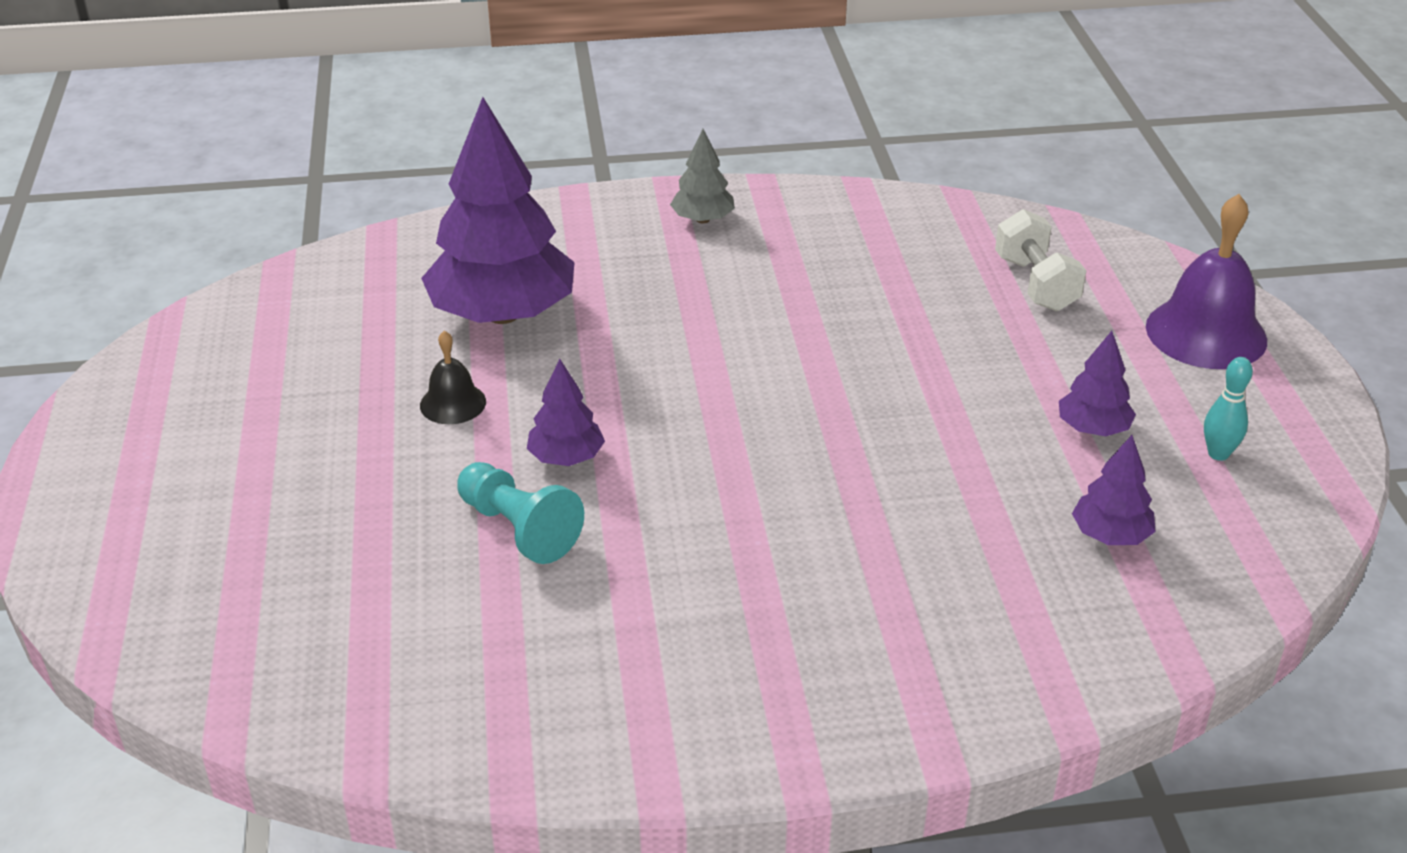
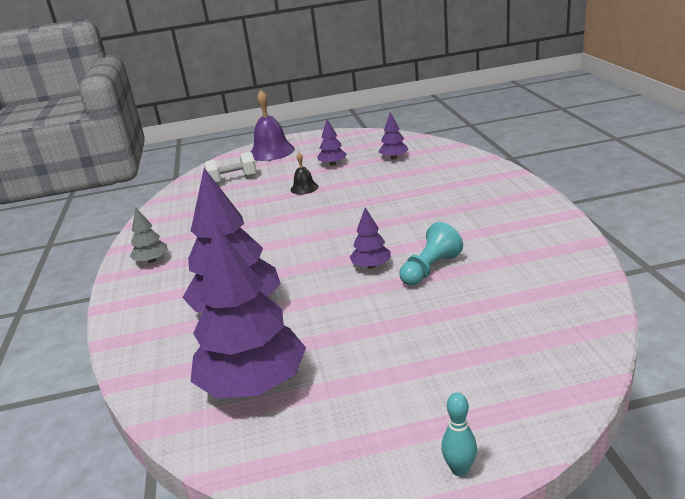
camera: 90 degrees left, 10 degrees down
(312, 336) = (253, 384): none -> purple tree
(453, 403) = (328, 309): black bell -> black bell (304, 188)
(1218, 454) = (344, 146): turquoise bowling pin -> turquoise bowling pin (459, 469)

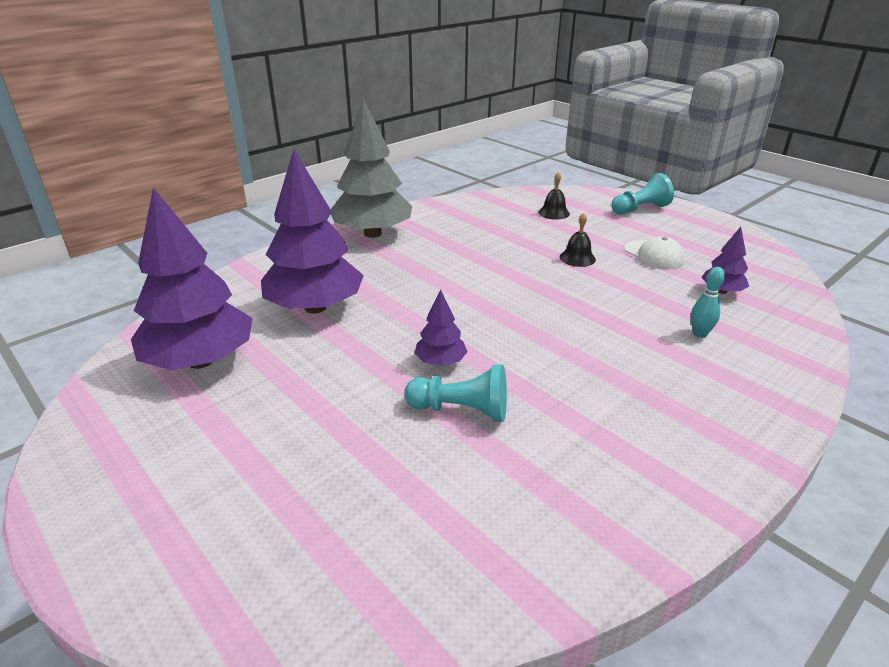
camera: 55 degrees right, 5 degrees up
(152, 260) = (373, 233): grey tree -> grey tree, size x2.17
(233, 180) = (554, 213): white dumbbell -> black bell
(271, 152) = (640, 209): purple bell -> turquoise pawn
(332, 164) = (654, 255): purple tree -> white cap
(459, 469) = (82, 551): turquoise bowling pin -> turquoise bowling pin (699, 334)

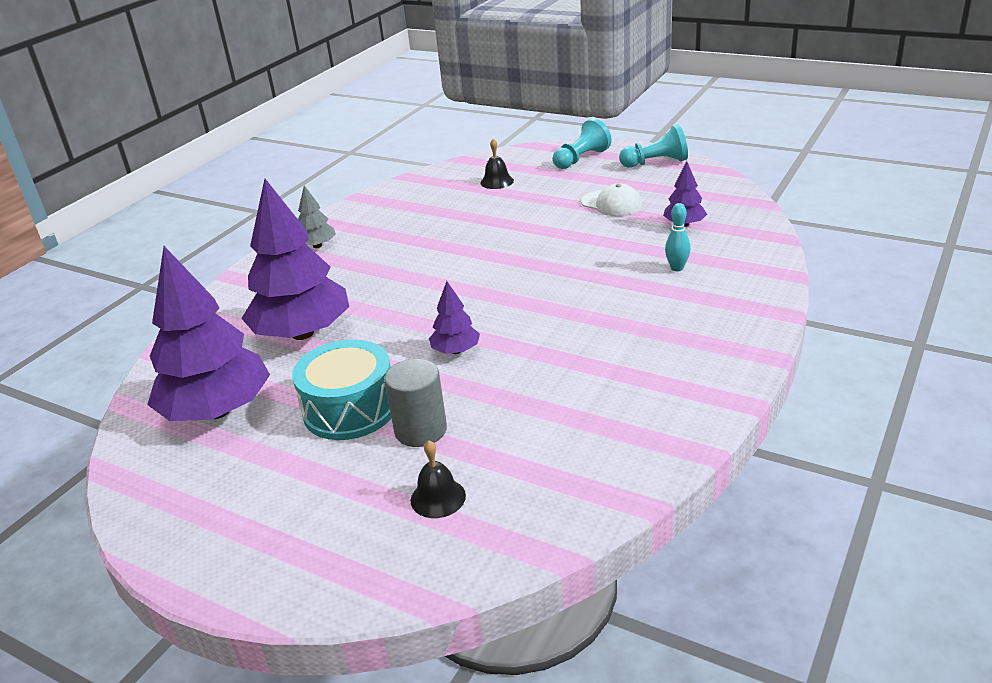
camera: 15 degrees left, 0 degrees up
(312, 394) = (350, 409): none -> turquoise drum
(364, 438) = (420, 430): none -> grey cylinder
(373, 233) = (317, 246): grey tree -> grey tree, size x0.46
(461, 410) = (495, 385): turquoise pawn -> turquoise pawn (656, 163)
(577, 258) = (540, 223): black bell -> black bell (438, 498)

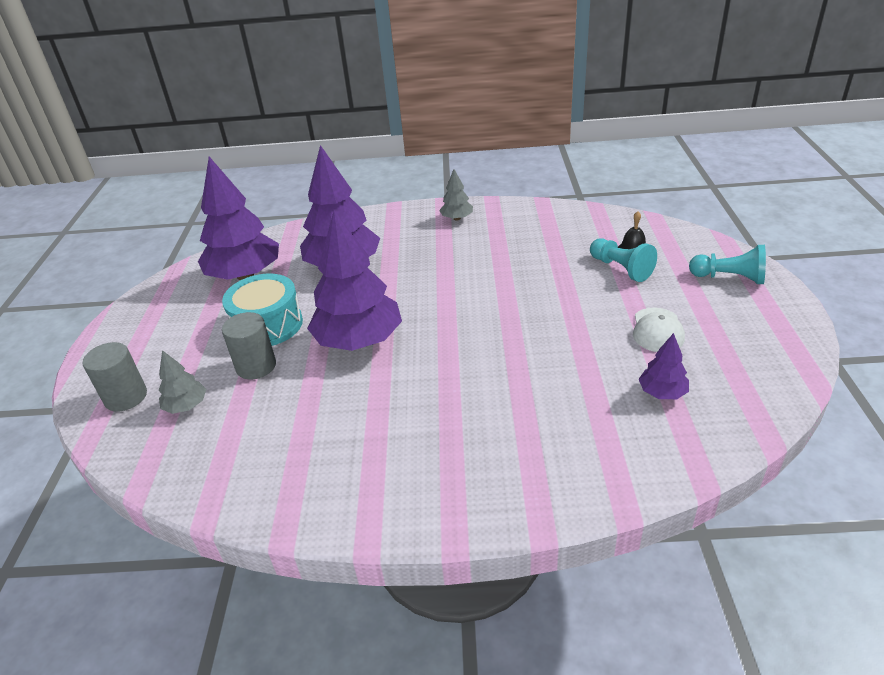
camera: 60 degrees right, 5 degrees up
(363, 554) = (126, 397): none -> grey cylinder
(438, 498) = (186, 406): black bell -> grey tree
(456, 351) = (359, 341): purple tree -> purple tree, size x2.17
(656, 163) = (776, 327): turquoise pawn -> turquoise pawn (621, 268)
(677, 268) = (571, 417): turquoise bowling pin -> none

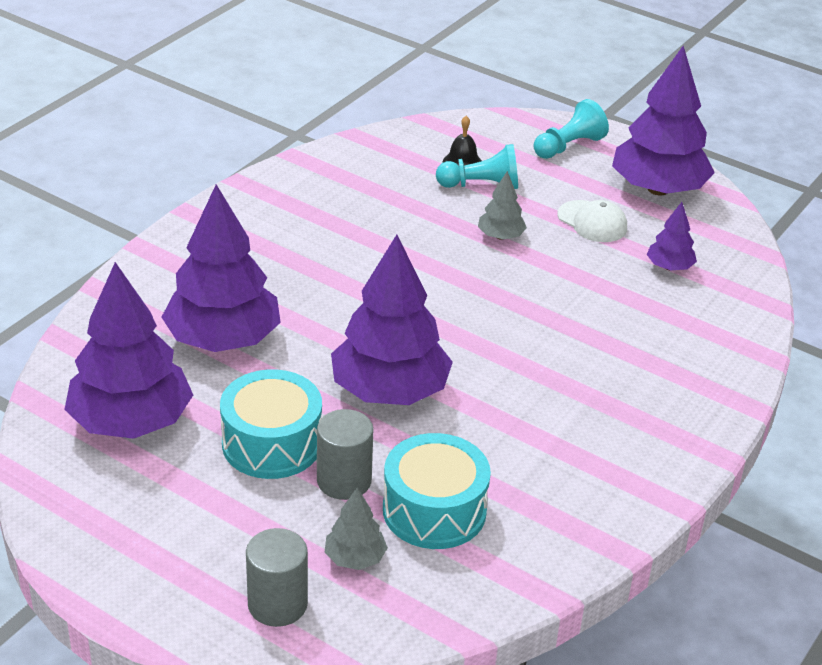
camera: 60 degrees left, 0 degrees up
(257, 416) = (434, 510): none -> turquoise drum
(457, 218) = (242, 221): grey tree -> grey tree (501, 236)
(752, 339) = (658, 189): none -> purple tree

